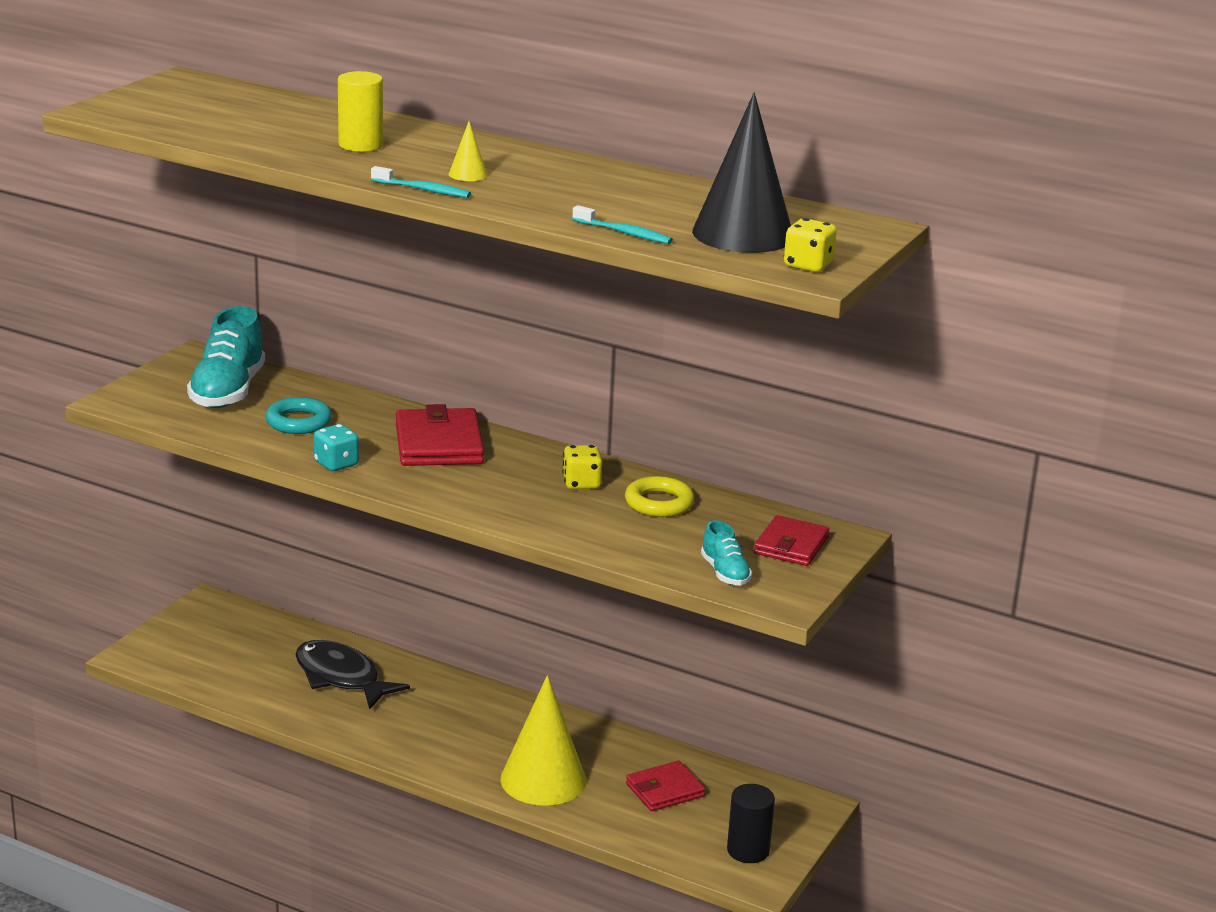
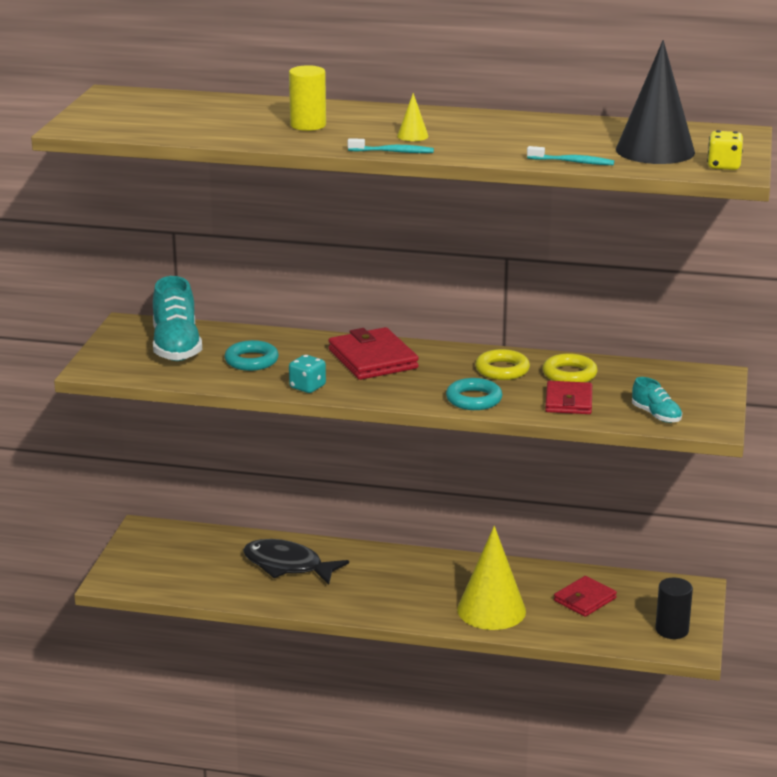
camera: 15 degrees left, 0 degrees up
(518, 513) = (474, 399): none -> turquoise ring
(581, 483) = (502, 370): yellow dice -> yellow ring
(791, 545) = (686, 388): red wallet -> red wallet (568, 401)

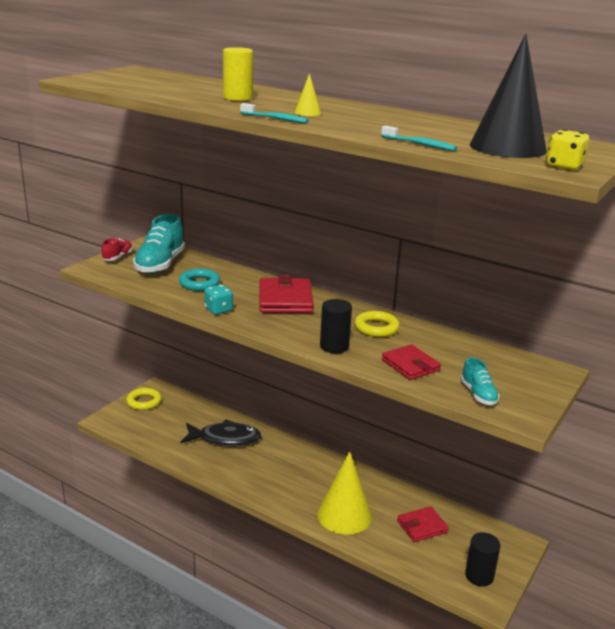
camera: 20 degrees right, 0 degrees up
(111, 348) = (118, 257): none -> red shoe
(288, 566) = (225, 439): black fish -> black fish turned 135 degrees clockwise
(474, 399) = (334, 346): turquoise ring -> black cylinder
(568, 401) = (410, 365): red wallet -> red wallet turned 60 degrees counterclockwise
(569, 374) = (428, 343): yellow ring -> yellow ring (144, 402)

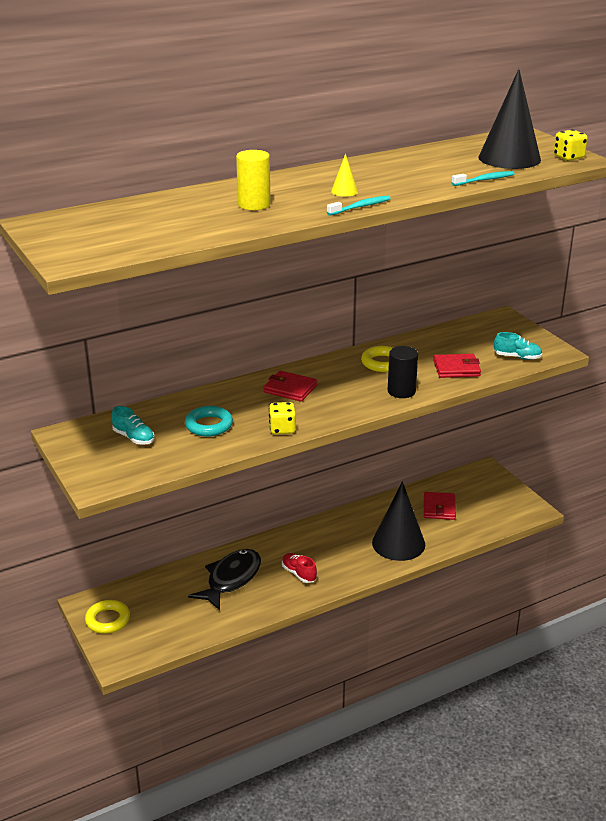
camera: 60 degrees left, 5 degrees up
(118, 257) = (83, 461): red shoe -> red shoe (299, 573)
(160, 264) = (134, 438): turquoise shoe -> turquoise shoe, size x0.52
(218, 310) = (282, 429): turquoise dice -> yellow dice
(285, 300) = (290, 389): red wallet -> red wallet, size x0.66
(344, 515) = (398, 543): yellow cone -> black cone
(479, 576) = (509, 503): black cylinder -> none

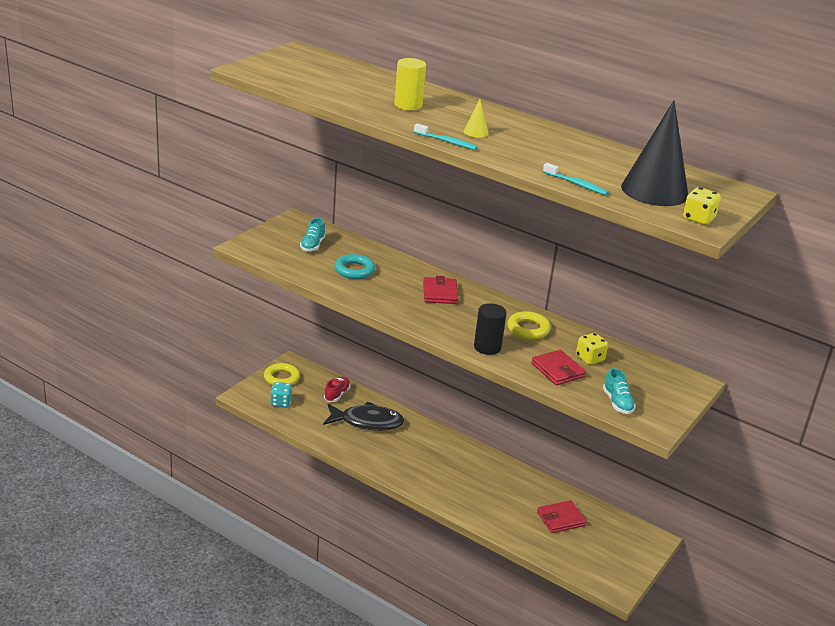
camera: 60 degrees right, 0 degrees up
(153, 634) = (281, 403): none -> turquoise dice
(282, 429) = (375, 302): yellow dice -> yellow dice (590, 358)
(299, 573) = (400, 456): red shoe -> red shoe (337, 395)
(398, 543) = (486, 504): black cone -> none

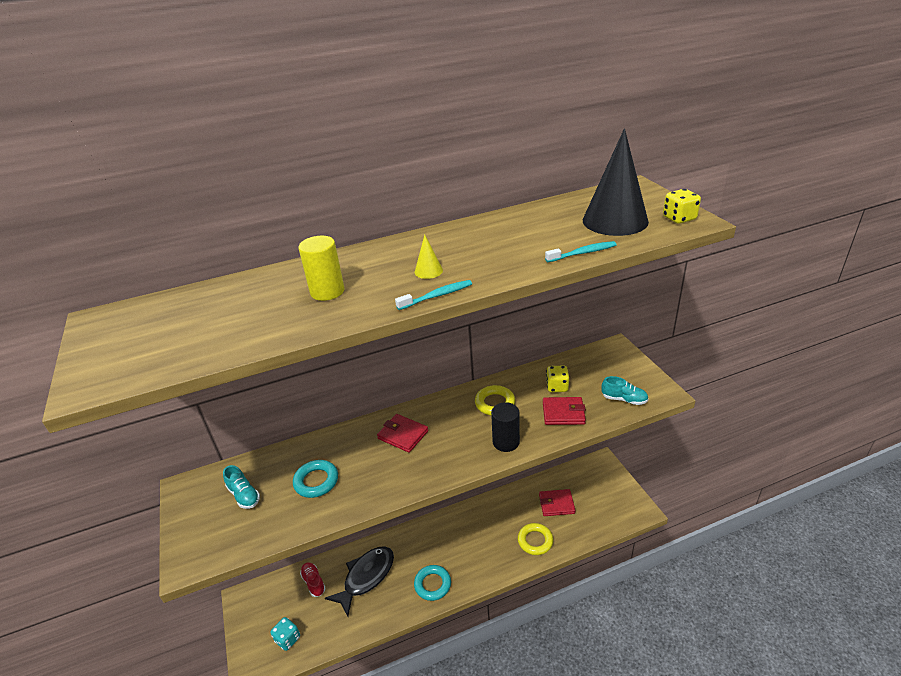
camera: 50 degrees left, 5 degrees up
(281, 378) = (254, 619): yellow ring -> yellow ring (535, 541)
(395, 464) = (432, 584): none -> turquoise ring
(560, 519) = (556, 504): red wallet -> red wallet turned 75 degrees clockwise

